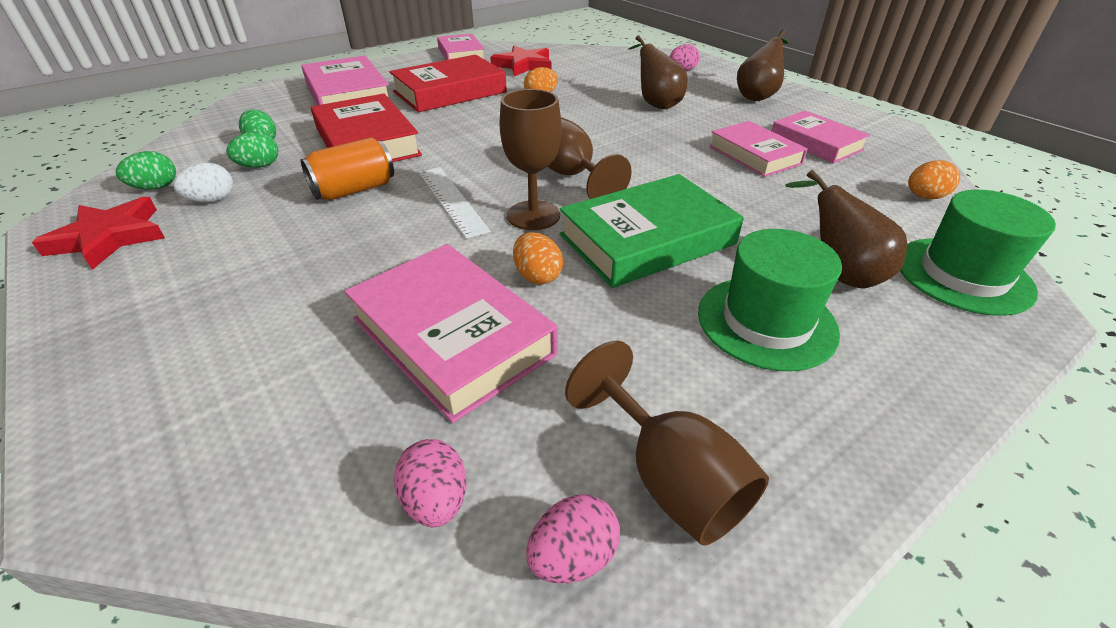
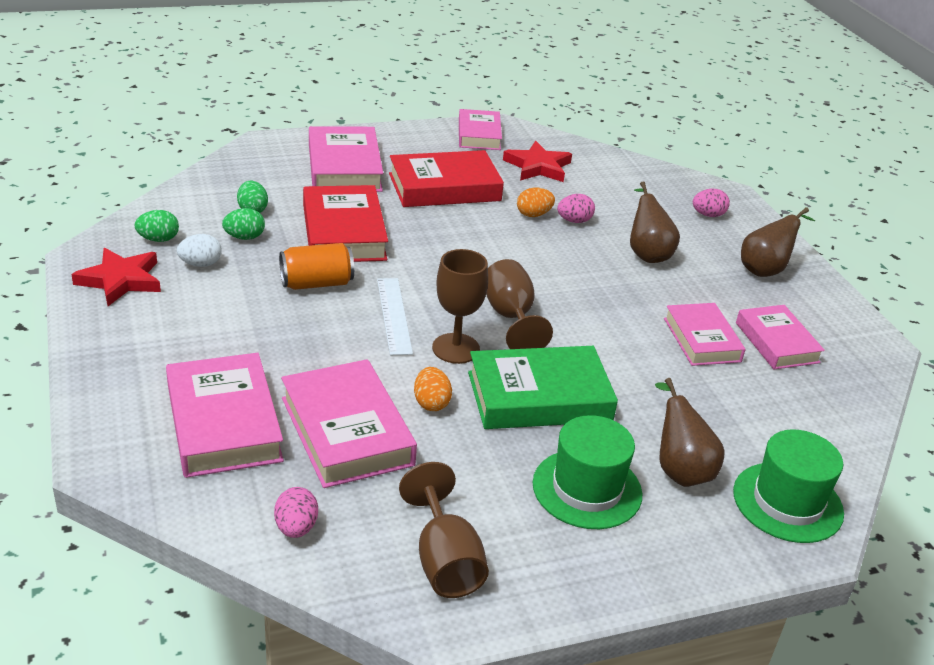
camera: 15 degrees right, 5 degrees down
(281, 372) = (224, 423): none -> pink book
(573, 556) = (362, 580): pink egg -> pink egg (574, 221)
(924, 197) = (830, 427): orange egg -> none

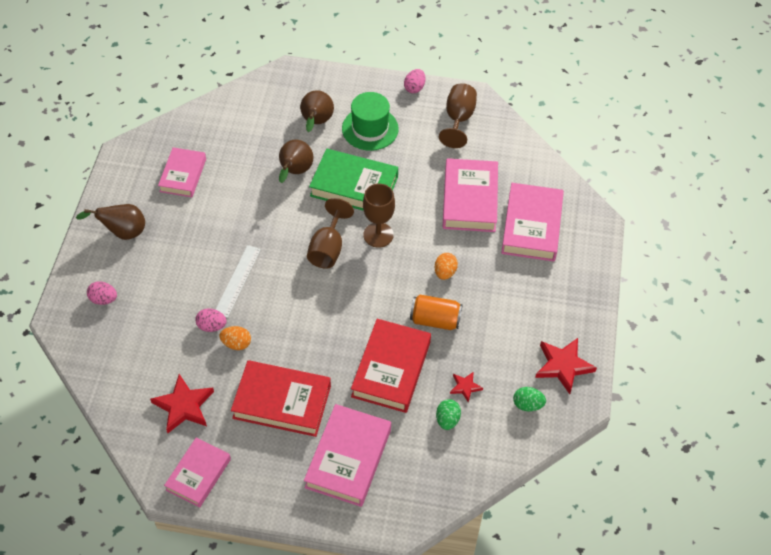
camera: 150 degrees left, 20 degrees up
(200, 264) = (505, 366): white egg -> none
(244, 237) = (465, 387): green egg -> red star
(296, 528) = (517, 156): pink egg -> pink egg (414, 88)
(394, 315) = (400, 274): white ruler -> white ruler (237, 281)
(431, 403) = (415, 202): orange egg -> orange egg (445, 272)
(647, 254) = (189, 274): brown pear -> brown pear (295, 172)
(701, 340) = (226, 192): pink book -> none
(787, 502) = (280, 90): green hat -> none

